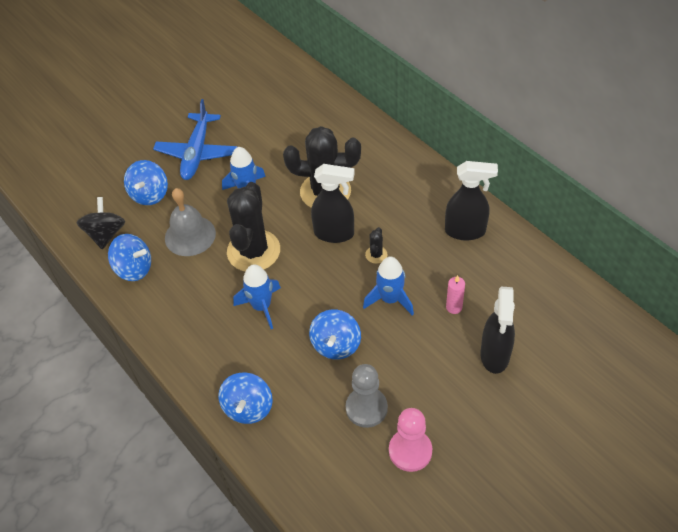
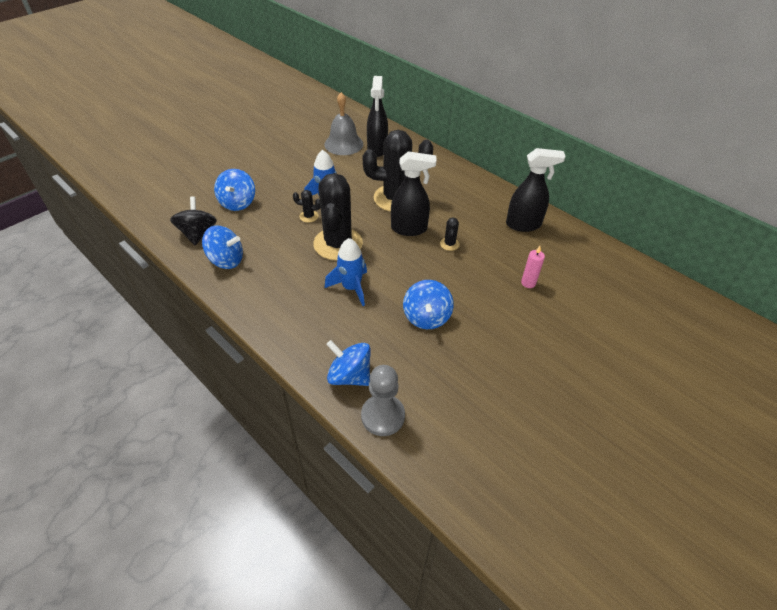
camera: 10 degrees left, 5 degrees down
(190, 235) = (277, 233): grey bell -> grey bell (343, 144)
(197, 153) = (278, 172): blue plane -> none
(225, 214) = (309, 216): none -> black cactus
(248, 408) = (349, 376): blue spinning top -> blue spinning top turned 120 degrees clockwise
(366, 408) = (466, 371): grey pawn -> grey pawn (383, 416)
(390, 299) = (469, 278): blue rocket -> none
(410, 451) = (517, 408): pink pawn -> none
(495, 355) = (575, 321): black spray bottle -> black spray bottle (377, 149)

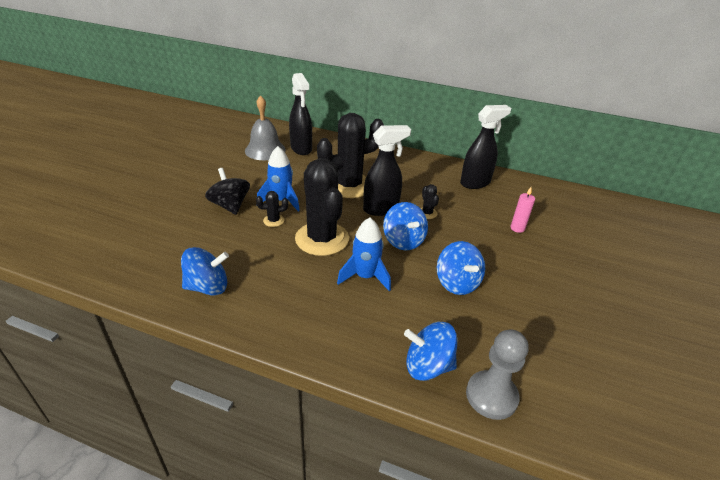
camera: 25 degrees left, 10 degrees down
(198, 234) = (154, 268): black spinning top -> black spinning top (230, 206)
(238, 203) = (184, 225): blue spinning top -> blue spinning top (403, 241)

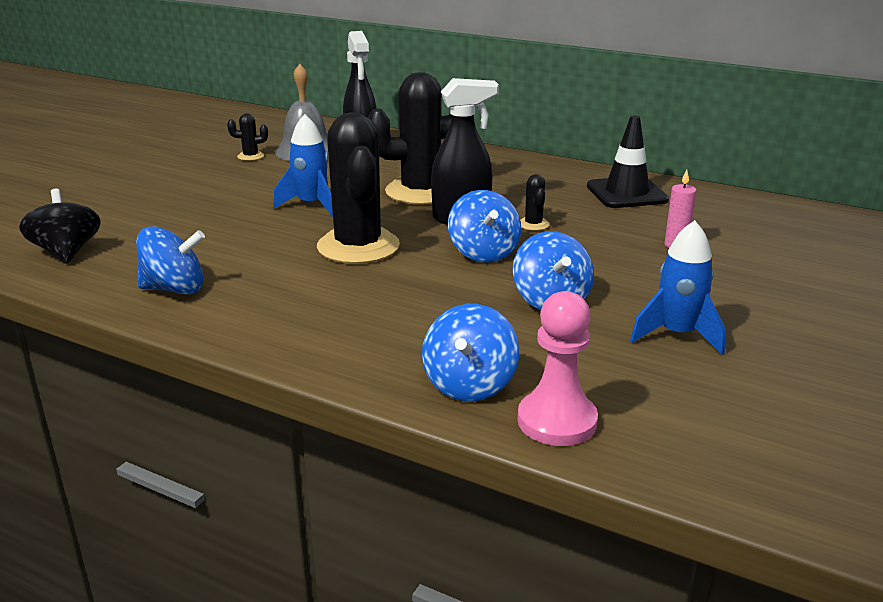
camera: 10 degrees right, 10 degrees down
(230, 206) = (234, 208): black spinning top -> black spinning top (66, 253)
(273, 221) = (293, 225): black cactus -> black cactus (250, 156)
(365, 277) = (409, 288): blue rocket -> blue rocket (677, 335)
(427, 366) = (469, 385): blue spinning top -> blue spinning top turned 90 degrees counterclockwise
(475, 183) = (626, 193): black spray bottle -> black traffic cone
(491, 396) = (557, 421): grey pawn -> pink pawn

